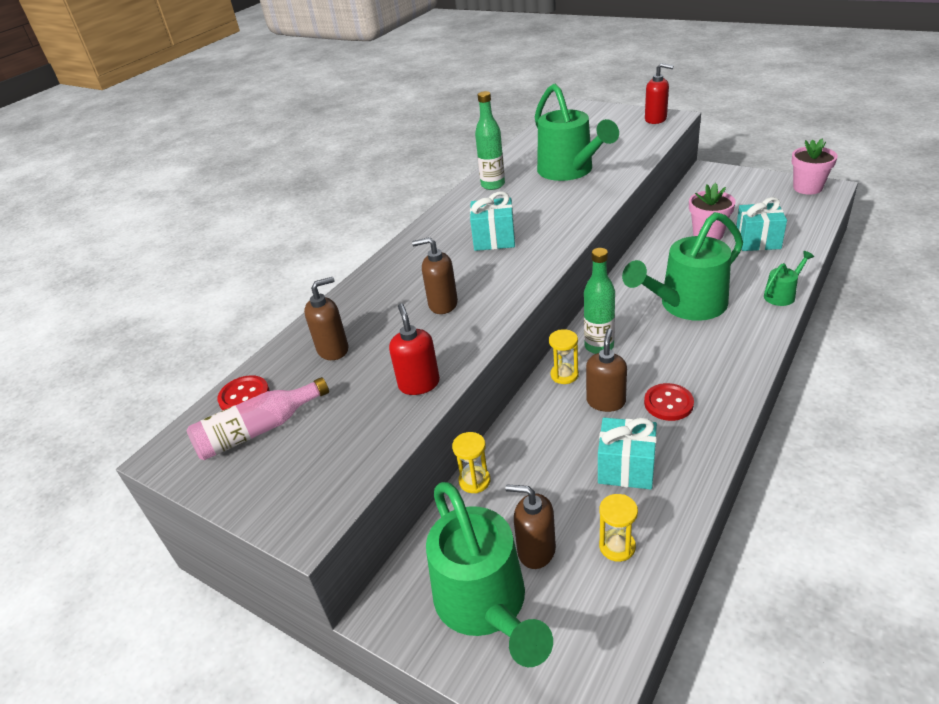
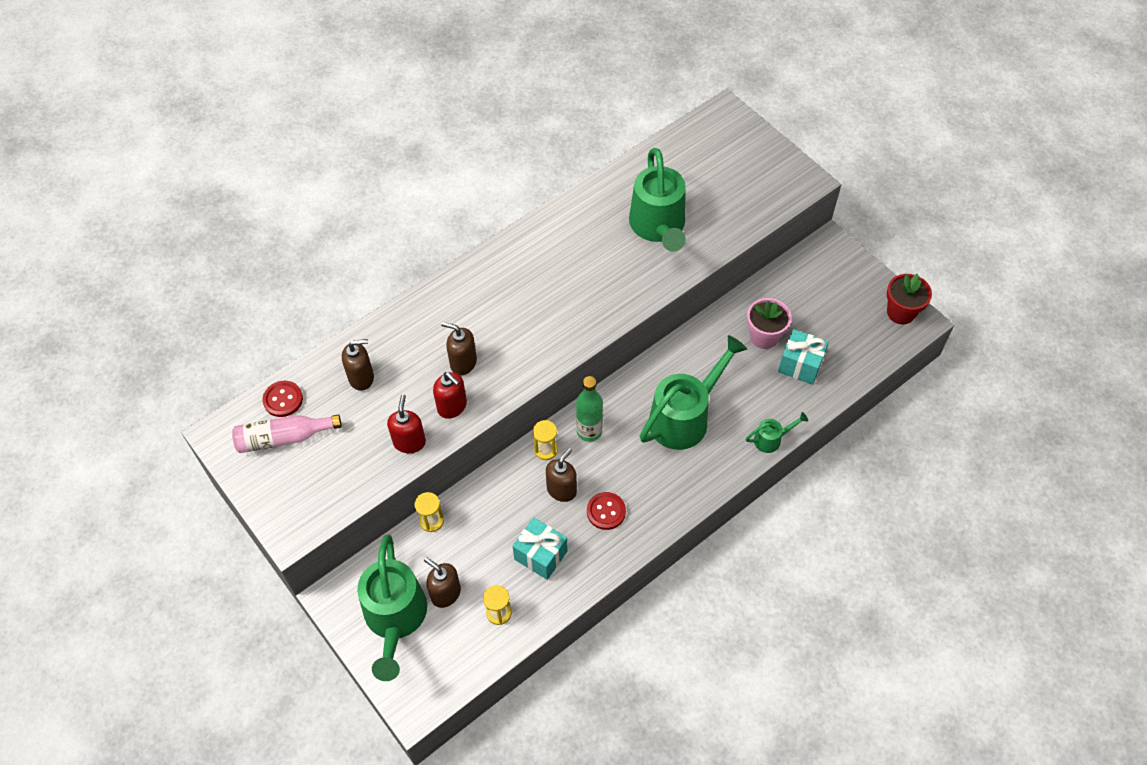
camera: 15 degrees right, 20 degrees up
(493, 185) = (579, 216): green bottle -> none
(494, 239) = (541, 298): turquoise gift -> none
(656, 119) = (789, 177): red soap dispenser -> red soap dispenser (452, 406)
(685, 305) = (685, 416): green watering can -> green watering can turned 150 degrees clockwise
(807, 188) = (901, 312): pink flower pot -> red flower pot

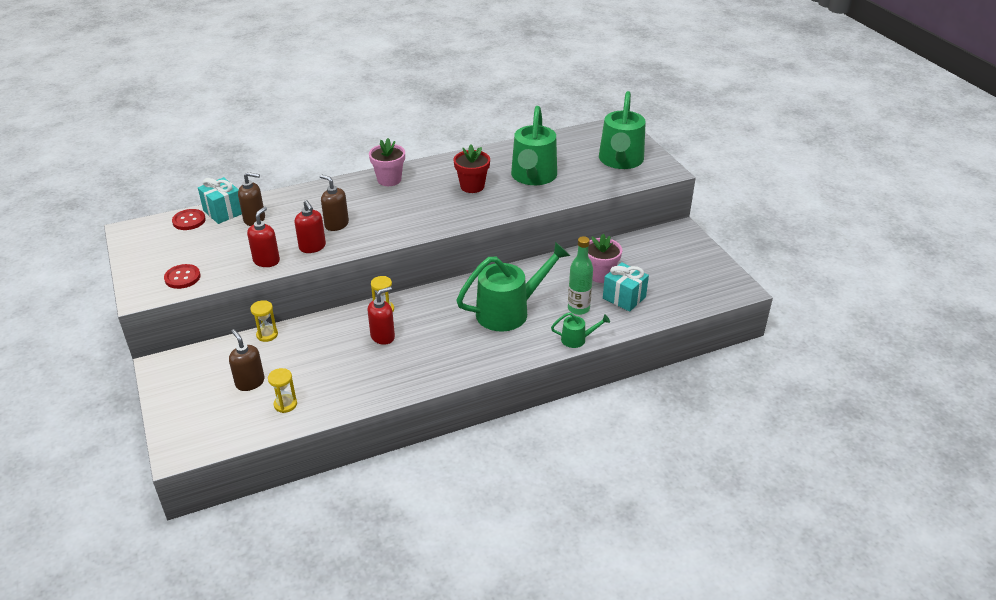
camera: 15 degrees right, 20 degrees down
(284, 438) = (174, 241): pink bottle -> none
(395, 619) = (199, 390): green watering can -> green watering can (620, 161)
(491, 271) = (389, 180): none -> pink flower pot
(540, 555) = (342, 374): turquoise gift -> turquoise gift (223, 212)
(561, 489) = (383, 336): brown soap dispenser -> red soap dispenser
(589, 431) = (425, 305): green bottle -> green bottle (578, 308)
(606, 511) = (412, 357): red button -> red button (182, 277)
(901, 312) = (727, 281): red flower pot -> red flower pot (472, 186)

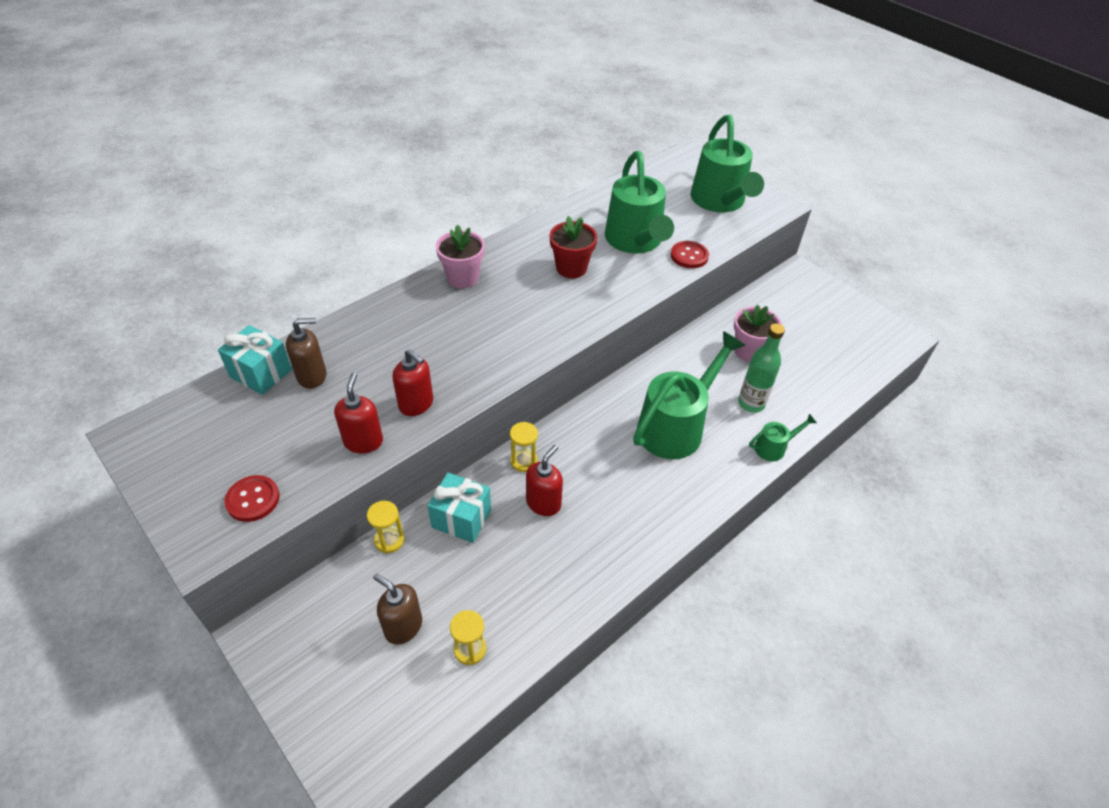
camera: 20 degrees left, 10 degrees up
(189, 221) = (216, 399): red button -> red button (689, 256)
(336, 224) = (430, 361): brown soap dispenser -> none
(624, 298) = (791, 376): turquoise gift -> turquoise gift (461, 518)

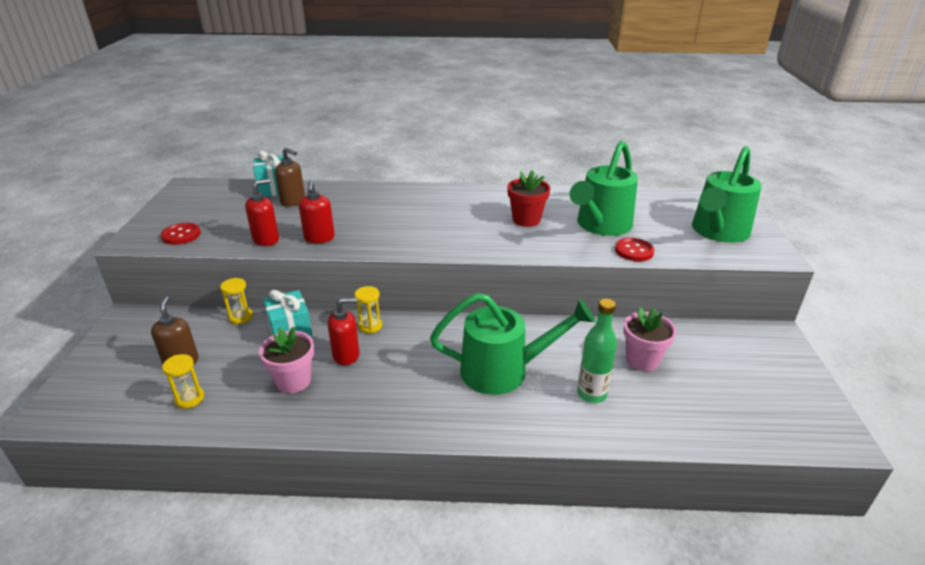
camera: 45 degrees right, 15 degrees down
(463, 278) = (446, 195): pink flower pot -> pink flower pot (293, 381)
(774, 447) = (568, 435): green watering can -> none

